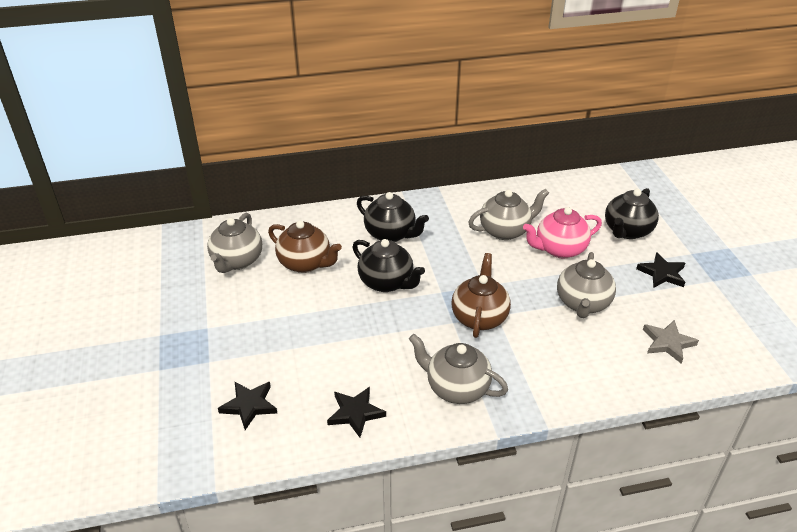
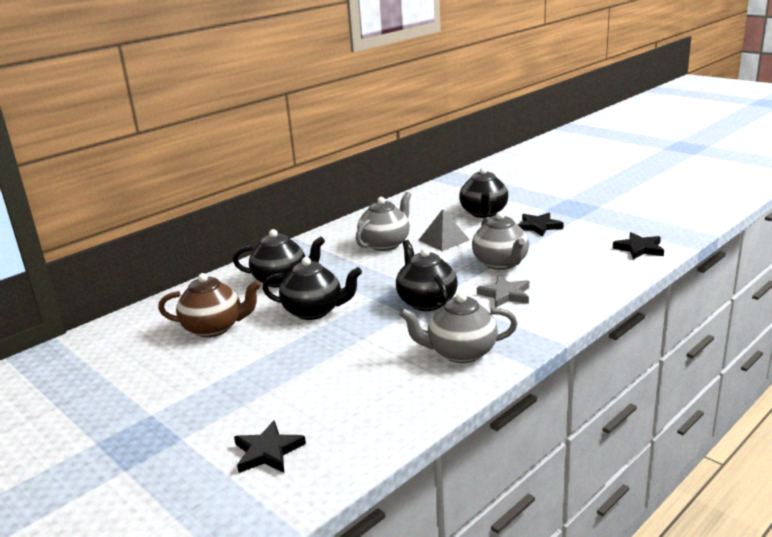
camera: 30 degrees left, 15 degrees down
(237, 261) = (133, 353): grey teapot -> none
(355, 413) = (387, 408): black star -> black star (639, 249)
(479, 317) = (426, 302): brown teapot -> black teapot
(559, 249) = (444, 240): pink teapot -> grey pyramid
(668, 343) = (591, 261): grey star -> grey star (505, 295)

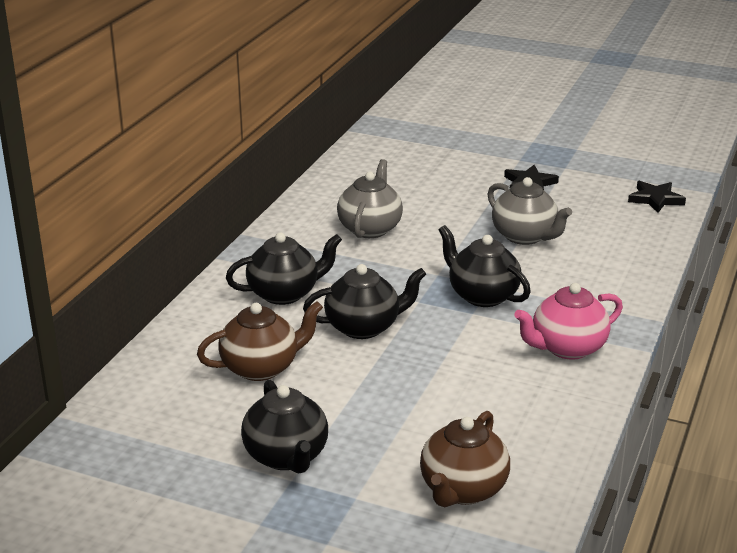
camera: 25 degrees left, 5 degrees up
(268, 452) = (462, 490): black star -> brown teapot
(444, 240) = (435, 214): grey pyramid -> none
(460, 353) = (567, 348): grey teapot -> pink teapot
(484, 213) = (452, 172): black teapot -> black teapot (286, 456)
(505, 295) = (559, 274): grey star -> none

